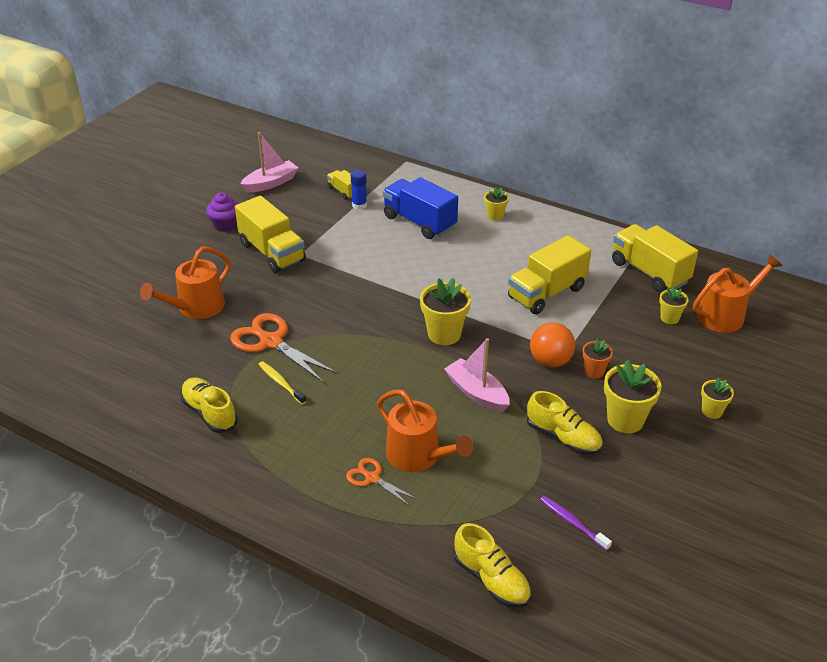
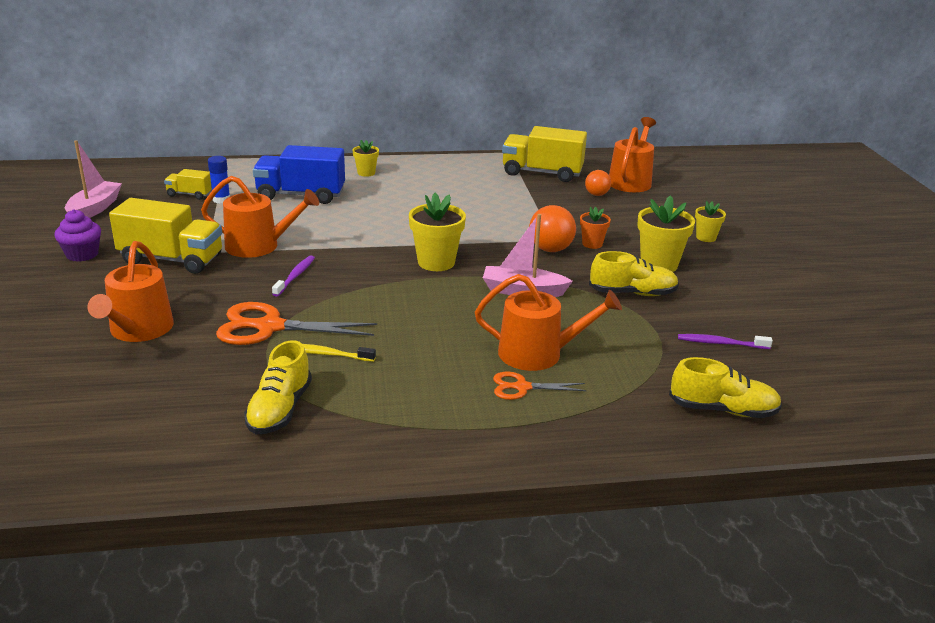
camera: 40 degrees left, 10 degrees down
(209, 413) = (280, 409): yellow shoe -> yellow shoe turned 90 degrees counterclockwise
(333, 303) = (295, 276): none -> purple toothbrush
(338, 263) = (258, 246): none -> orange watering can
(546, 293) = (483, 208): yellow truck -> none
(669, 318) = (596, 194): yellow flower pot -> orange ball

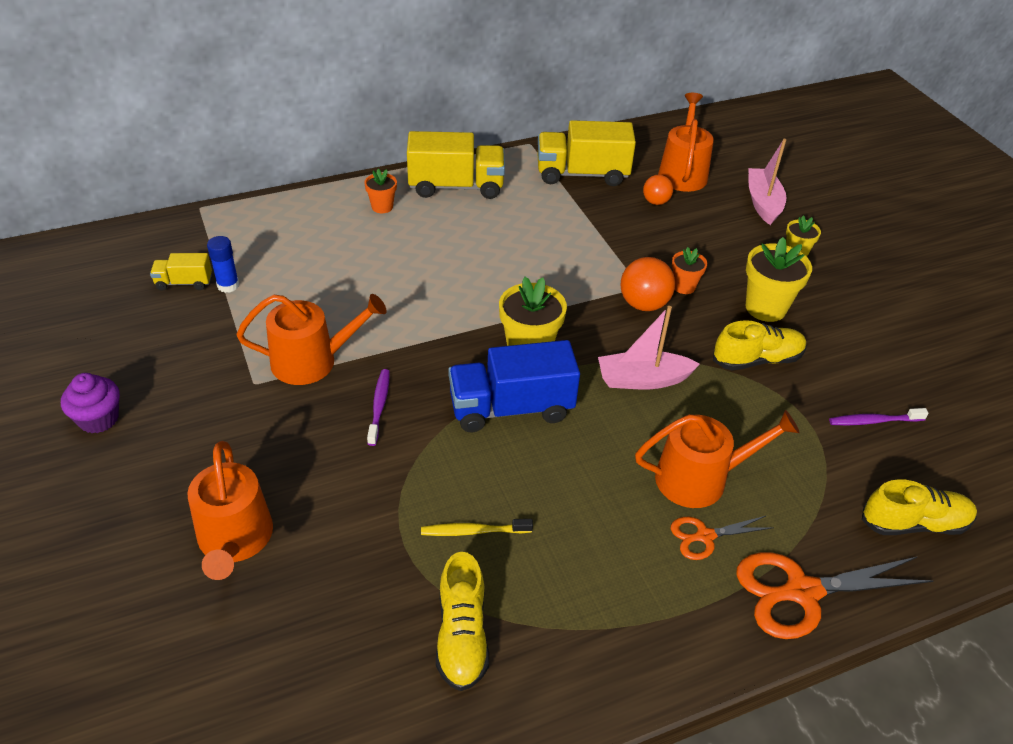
camera: 15 degrees left, 15 degrees up
(94, 209) = (74, 331): pink boat -> pink boat (763, 203)
(171, 259) = (216, 406): yellow truck -> yellow truck (456, 186)
(270, 327) = (389, 500): orange scissors -> orange scissors (802, 592)
(301, 195) = (322, 260): blue truck -> blue truck (511, 408)
(366, 173) = (382, 207): yellow flower pot -> orange flower pot

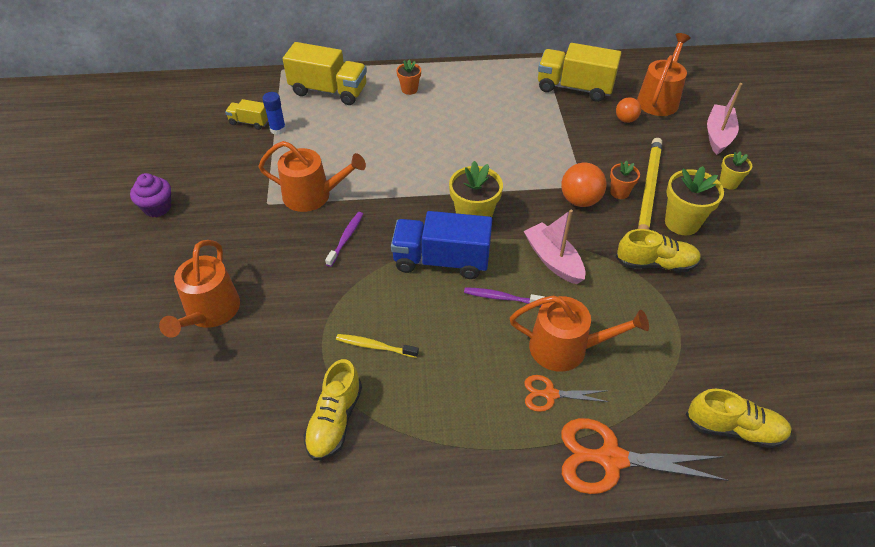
camera: 20 degrees right, 5 degrees up
(456, 186) = (471, 82): yellow truck -> yellow truck (328, 91)
(642, 379) = (553, 260): pink boat -> pink boat turned 45 degrees clockwise
(714, 278) = (648, 190): none -> yellow pencil
(874, 421) = (736, 336): purple toothbrush -> purple toothbrush (501, 298)

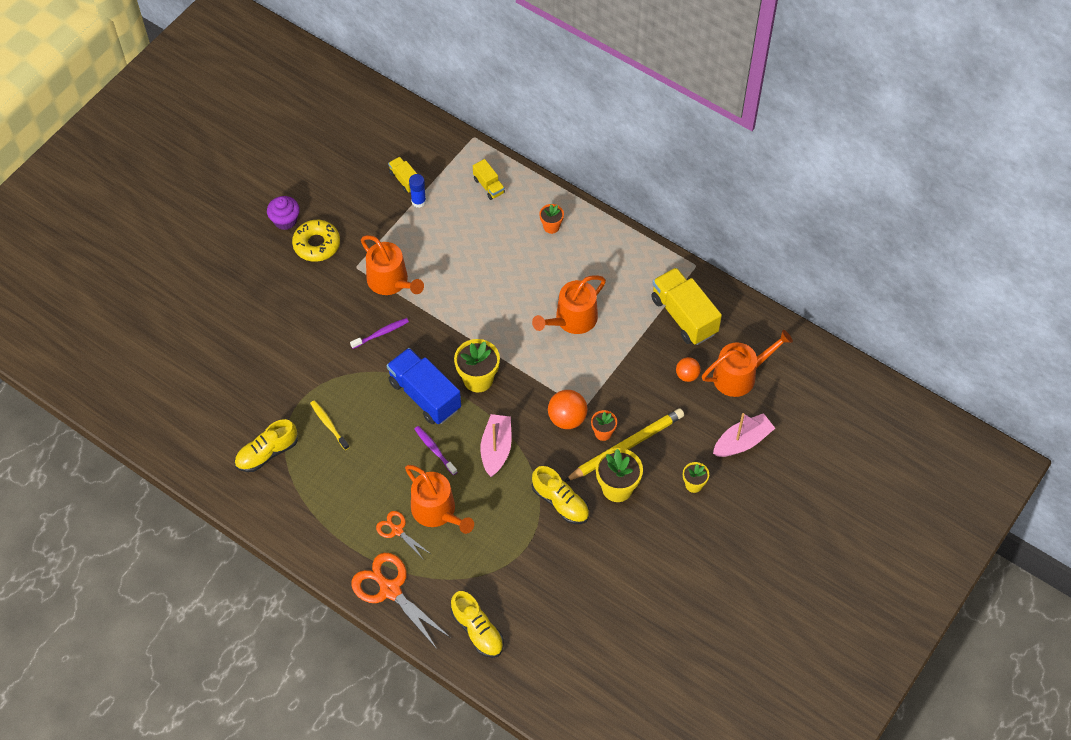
camera: 40 degrees right, 10 degrees up
(209, 208) = (316, 244): none -> yellow donut
(210, 312) = (256, 329): orange watering can -> orange watering can (572, 319)
(328, 91) = (489, 186): yellow truck -> yellow truck, size x0.51

